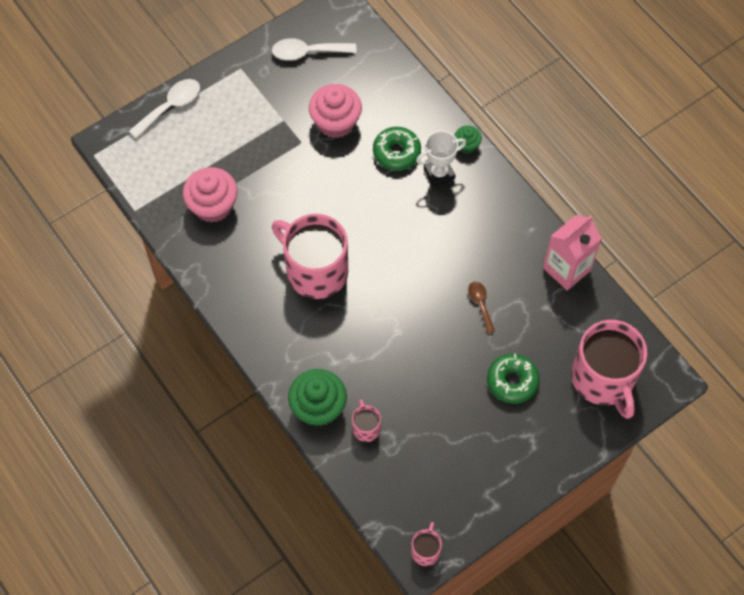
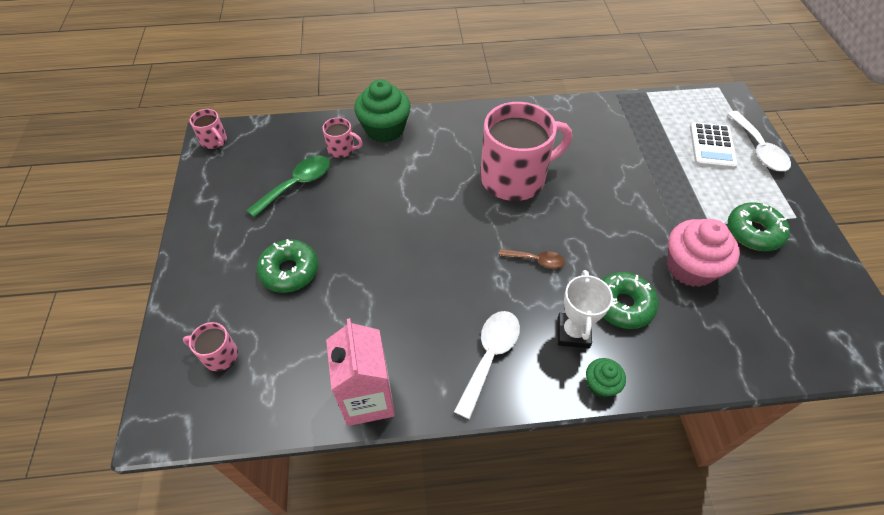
camera: 120 degrees right, 10 degrees down
(186, 140) = (712, 146): none -> white calculator
(213, 206) = (626, 138): pink cupcake -> none
(274, 91) = (753, 232): none -> green donut
(307, 52) = (806, 284): white spoon -> white spoon (490, 356)
(429, 437) = (297, 185): none -> green spoon
(480, 304) = (389, 288): brown spoon -> brown spoon (536, 260)
(603, 379) = (219, 355): pink mug -> pink mug, size x0.44

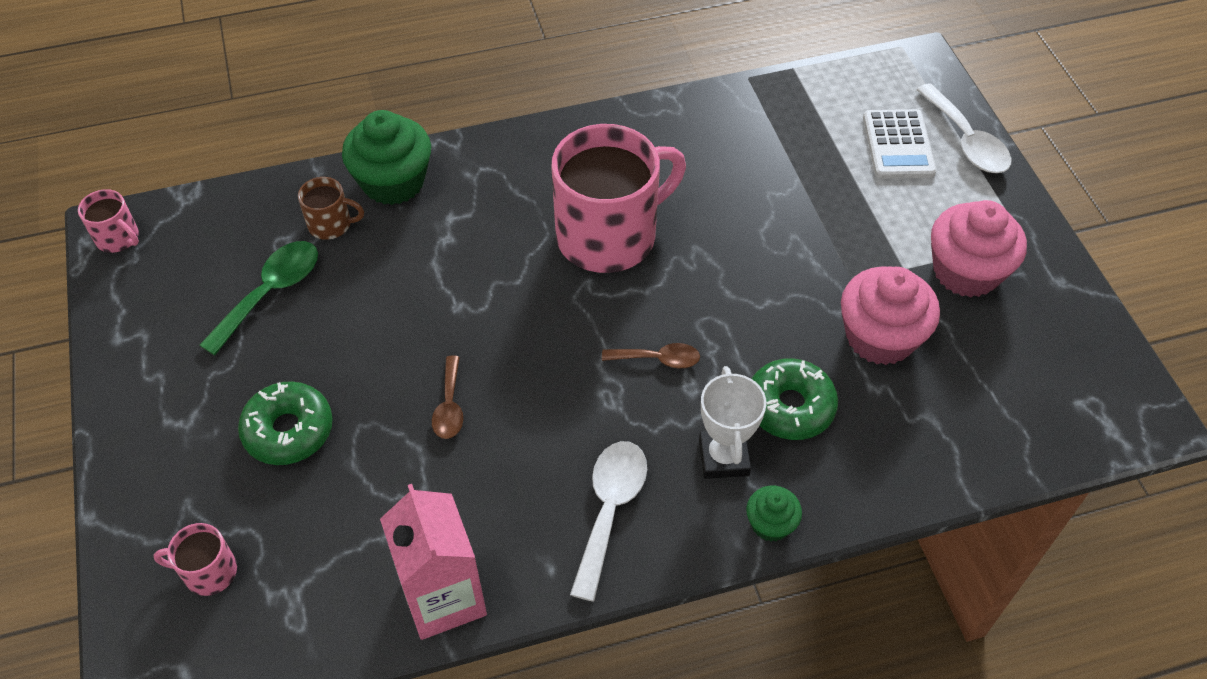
camera: 10 degrees left, 0 degrees up
(342, 149) = (331, 224): pink mug -> brown mug
(394, 271) = (449, 406): none -> brown spoon
(753, 232) = (966, 271): green donut -> pink cupcake

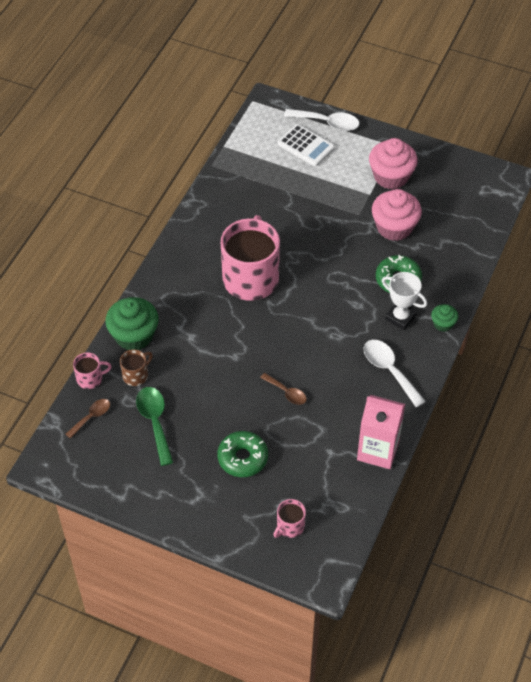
camera: 50 degrees left, 0 degrees up
(118, 238) = (54, 465): pink mug -> pink mug (90, 378)
(658, 359) = (333, 306): brown spoon -> brown spoon (91, 417)

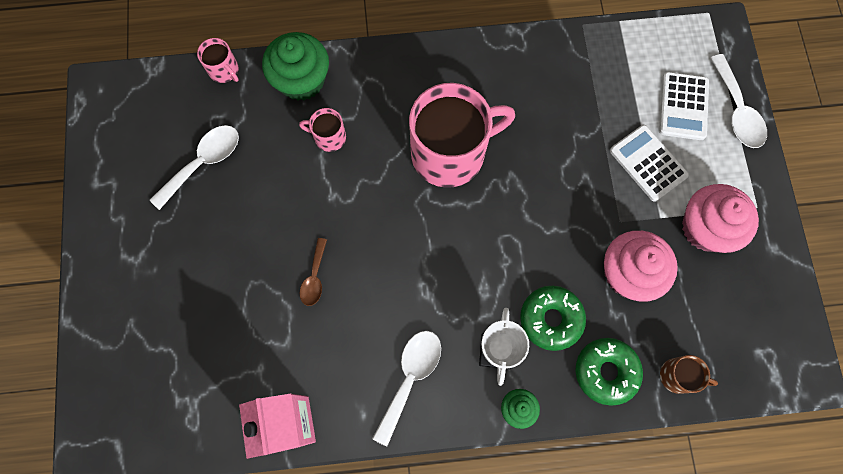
camera: 60 degrees right, 20 degrees up
(91, 417) = (178, 99): brown spoon -> none
(136, 375) = (252, 111): brown mug -> brown mug (678, 376)
(155, 422) = (203, 163): green spoon -> white spoon
(242, 458) = (203, 278): green donut -> green donut (606, 371)
(290, 526) = (140, 376): pink mug -> pink mug (329, 137)
(330, 182) = (648, 163): none -> white calculator

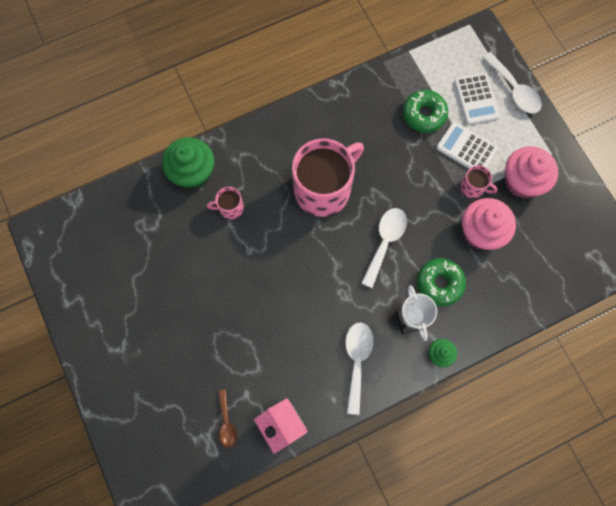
camera: 20 degrees left, 0 degrees up
(203, 163) = (143, 259): white spoon -> white spoon (385, 242)
(224, 70) = (131, 184): pink mug -> pink mug (473, 187)
(314, 277) = (260, 314): brown spoon -> brown spoon (227, 423)
(606, 371) = (490, 306): green donut -> green donut (424, 114)
(678, 376) = (540, 291): brown mug -> none

